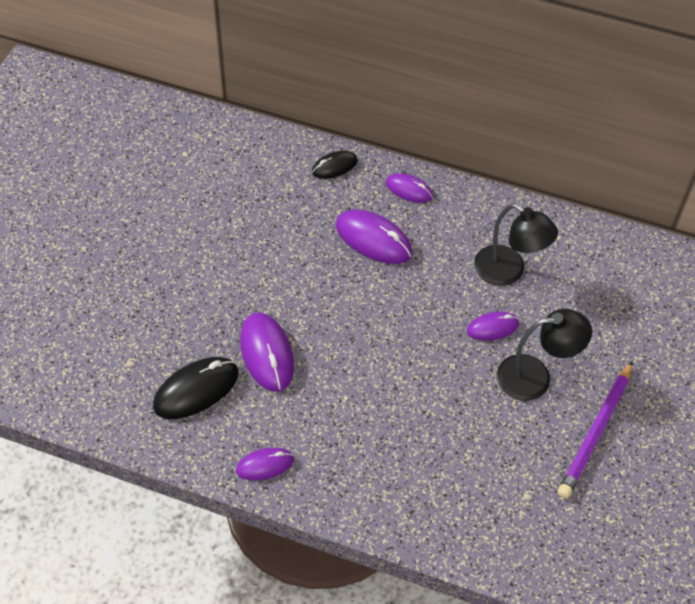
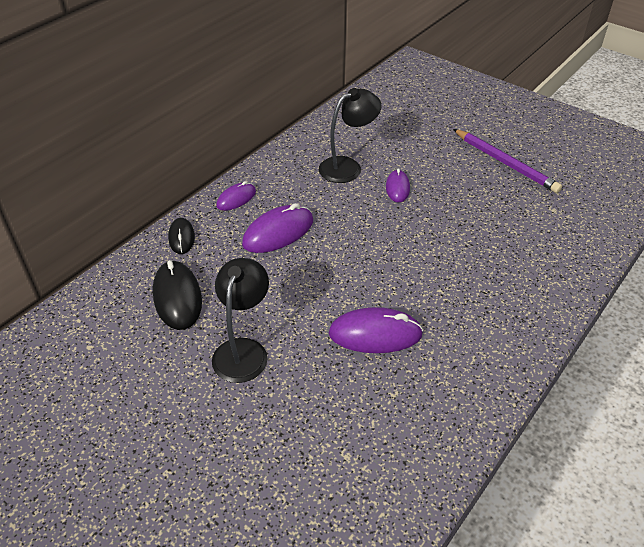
camera: 70 degrees left, 10 degrees down
(196, 390) = (401, 400): black mouse -> black mouse (177, 297)
(265, 465) = (500, 363): purple mouse -> none
(535, 376) = (450, 178): black lamp -> black lamp (243, 350)

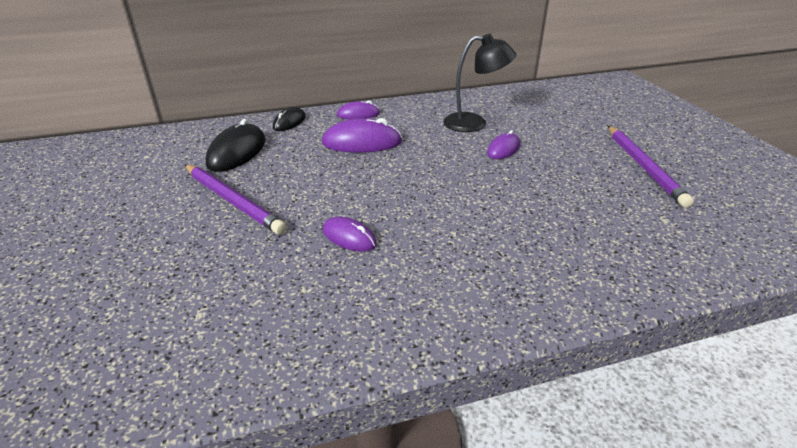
camera: 35 degrees right, 10 degrees down
(243, 350) = (233, 201): black lamp -> purple pencil
(375, 334) = (349, 237): purple mouse -> purple mouse, size x0.60

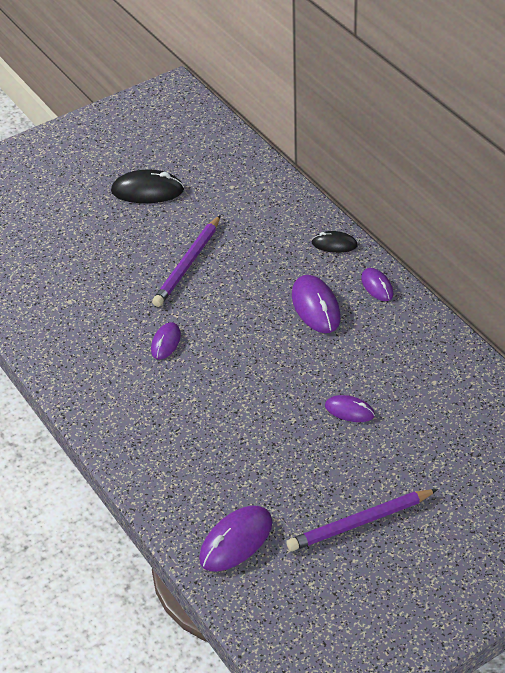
camera: 75 degrees right, 10 degrees up
(237, 152) = (261, 235): black mouse -> black mouse (147, 191)
(474, 123) = (401, 379): black lamp -> none
(680, 239) = (236, 541): none -> purple mouse

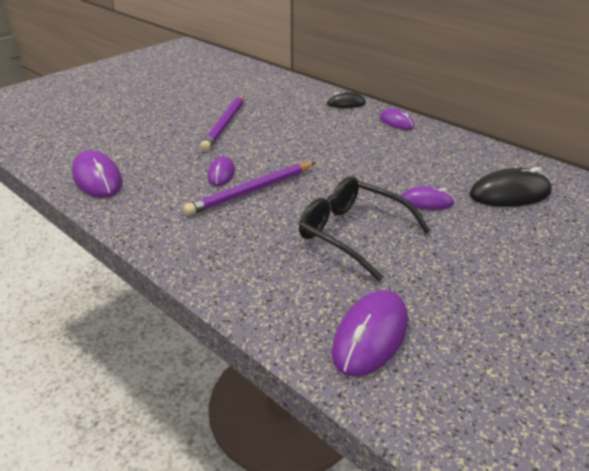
camera: 15 degrees left, 10 degrees down
(147, 191) = (176, 90): black mouse -> black mouse (509, 194)
(264, 439) = (353, 234): none -> black glasses
(316, 307) = (351, 138): purple mouse -> purple mouse (97, 179)
(360, 522) = (502, 295): purple pencil -> purple pencil (251, 191)

